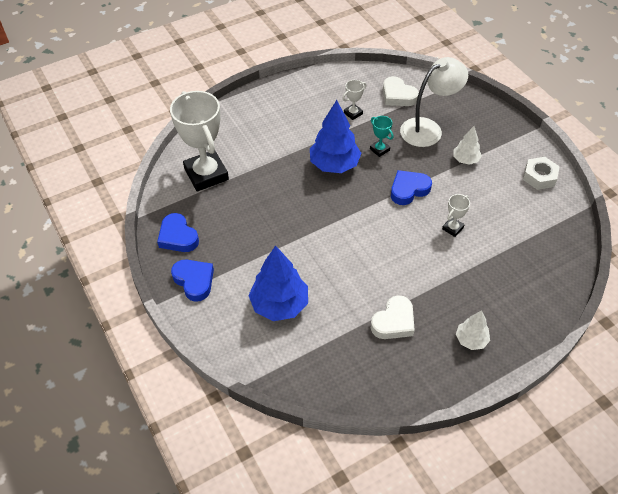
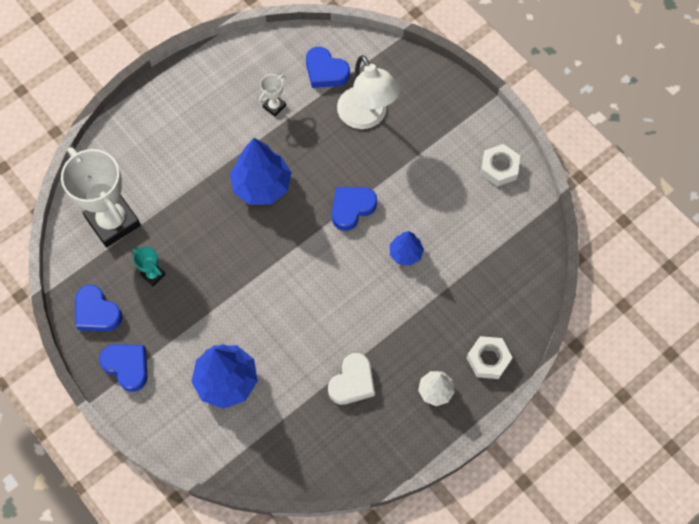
camera: 10 degrees left, 15 degrees up
(379, 149) = (312, 156): turquoise trophy -> turquoise trophy (153, 275)
(398, 95) = (325, 71): white heart -> blue heart
(428, 129) = (366, 117): white lamp -> white lamp turned 105 degrees clockwise
(452, 228) = (405, 253): white trophy -> blue tree
(465, 160) = (413, 156): white tree -> none
(523, 321) = (488, 359): none -> white nut

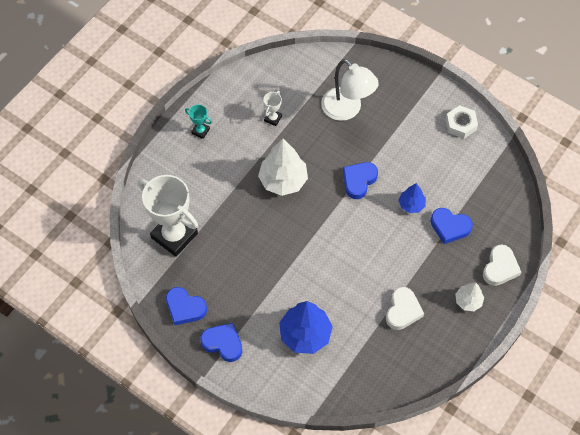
camera: 15 degrees left, 5 degrees down
(153, 275) = (220, 268): turquoise trophy -> turquoise trophy (200, 131)
(261, 185) = (283, 180): blue tree -> white tree
(325, 71) = (304, 83): blue heart -> blue heart (449, 227)
(488, 359) = (500, 268): white nut -> white heart

